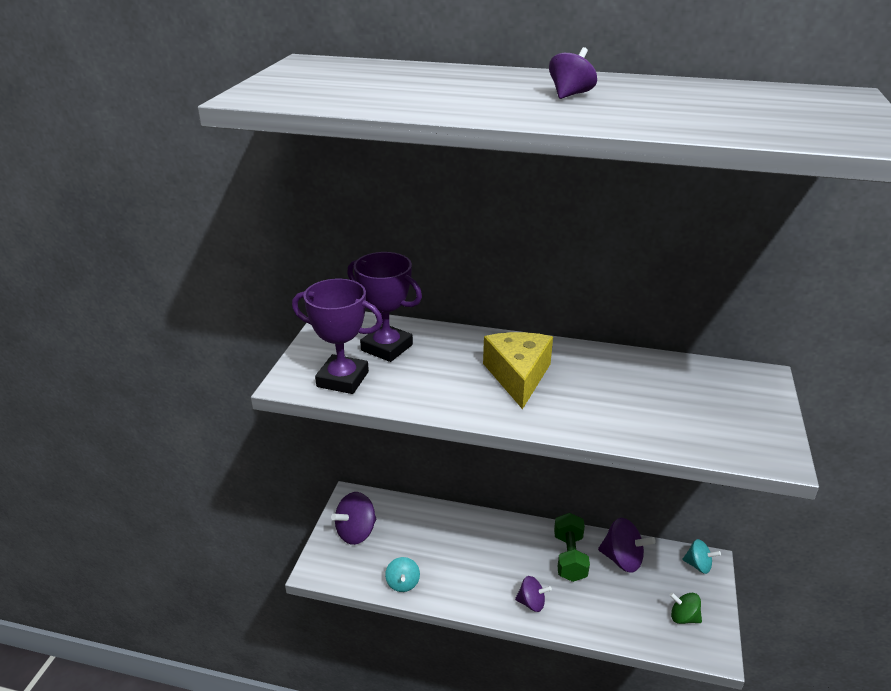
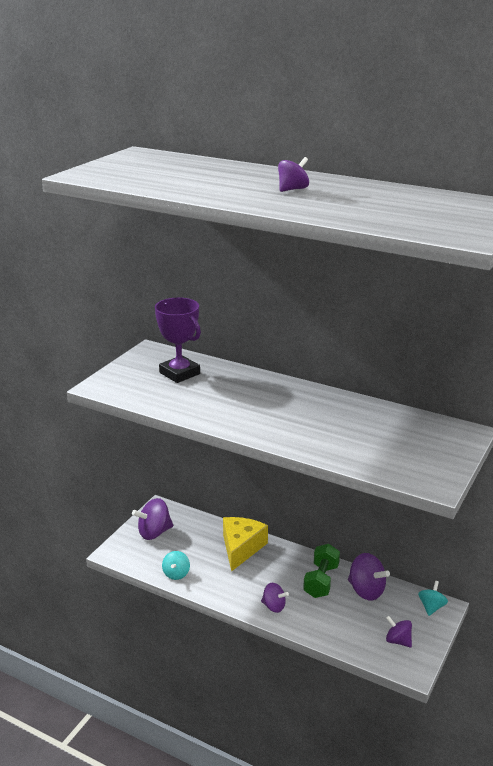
camera: 15 degrees right, 5 degrees down
(342, 379) = (136, 389): purple trophy -> none
(518, 376) = (268, 405): yellow cheese -> yellow cheese (241, 548)
(683, 617) = (398, 641): green spinning top -> purple spinning top
(698, 565) = (431, 607): turquoise spinning top -> turquoise spinning top turned 105 degrees counterclockwise

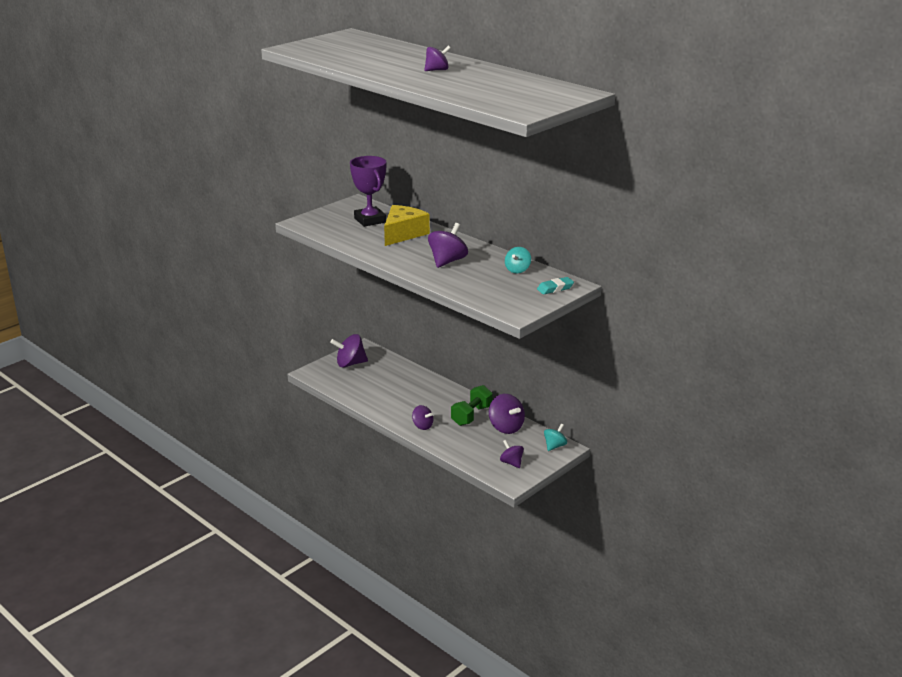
camera: 15 degrees right, 0 degrees up
(176, 574) = (354, 393): turquoise spinning top -> turquoise spinning top (517, 270)
(241, 548) = (417, 384): yellow cheese -> yellow cheese (403, 234)
(304, 419) = (447, 261): none -> purple spinning top
(452, 440) = (555, 288): none -> turquoise eraser

